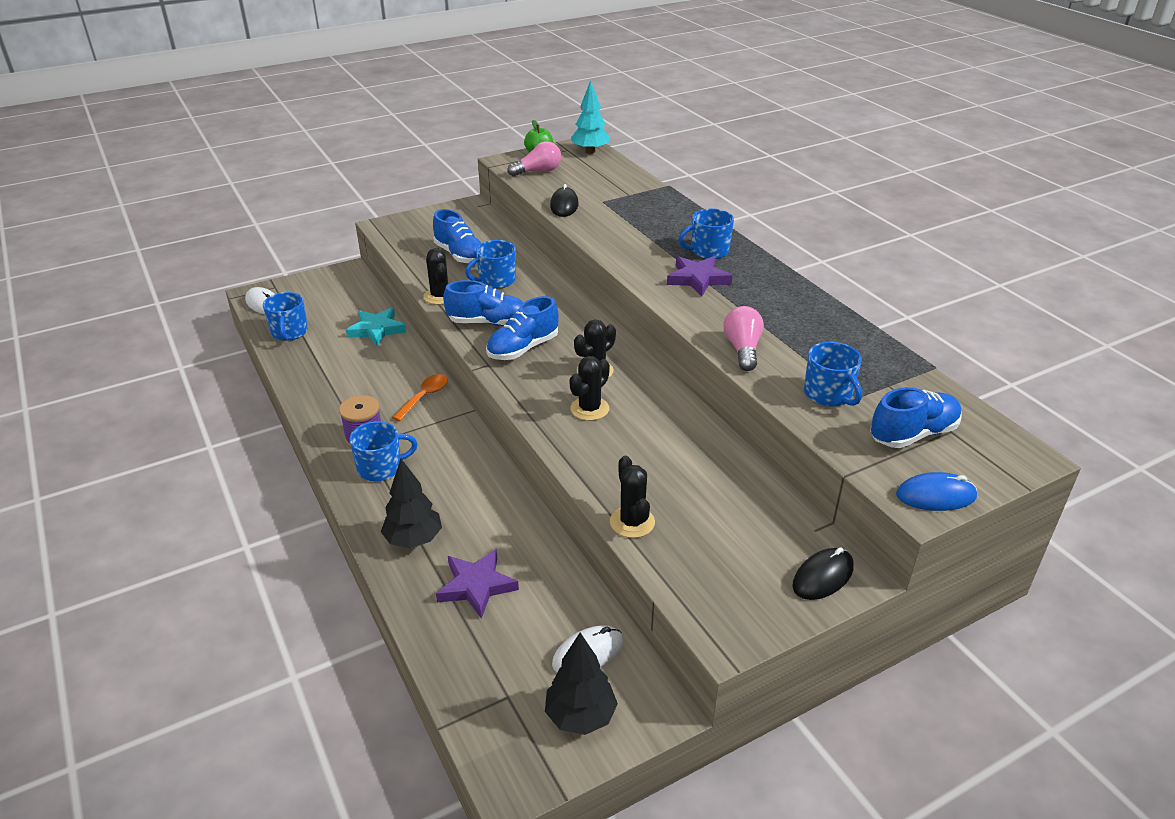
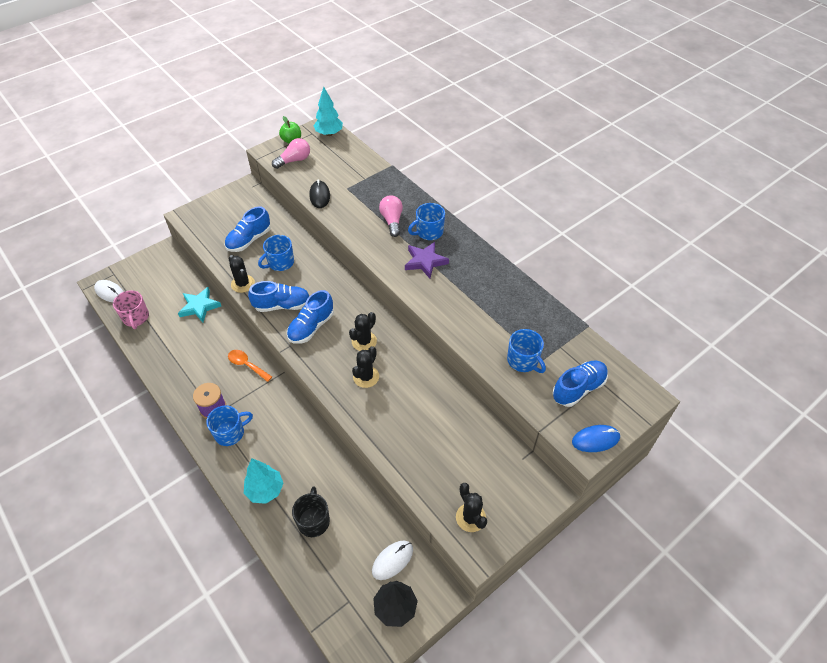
camera: 10 degrees left, 15 degrees up
(289, 332) = (136, 318): blue mug -> pink mug
(414, 540) = (265, 490): black tree -> turquoise tree
(424, 397) = (247, 365): orange spoon -> orange spoon turned 75 degrees counterclockwise
(460, 255) = (249, 240): blue shoe -> blue shoe turned 90 degrees clockwise
(476, 586) = (313, 520): purple star -> black mug
(632, 522) = (408, 471): black cactus -> black cactus (470, 517)
(742, 349) = (463, 326): pink light bulb -> pink light bulb (392, 221)
(823, 576) = (530, 495): black mouse -> none

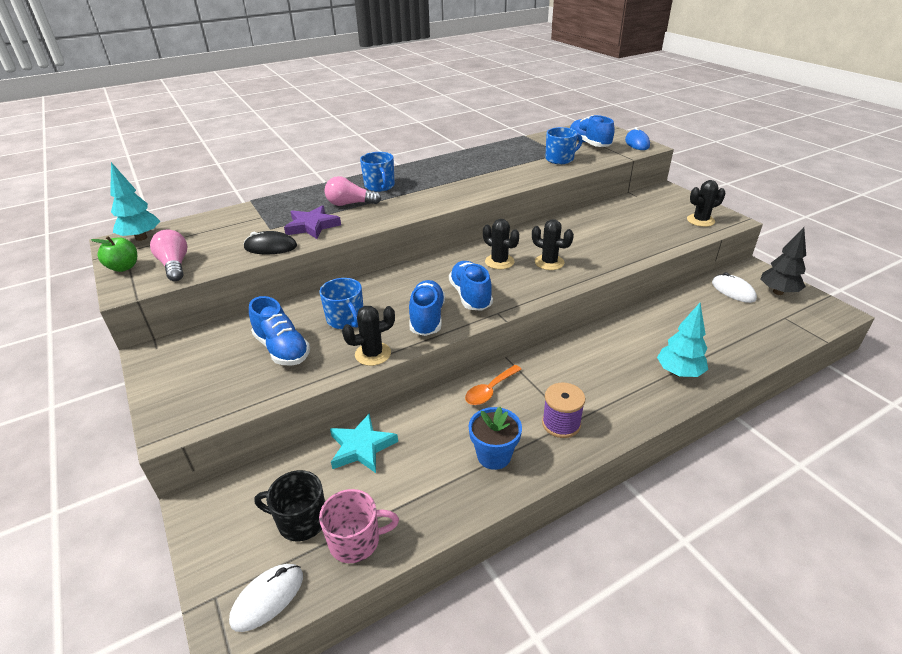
camera: 80 degrees left, 15 degrees down
(188, 372) = (494, 456): none -> blue flower pot
(230, 433) = (601, 405): blue mug -> none
(311, 327) = (470, 296): blue shoe -> blue shoe turned 150 degrees counterclockwise
(313, 520) = (707, 337): black mug -> black mug (301, 520)
(425, 261) = (423, 190): purple star -> purple star (312, 226)

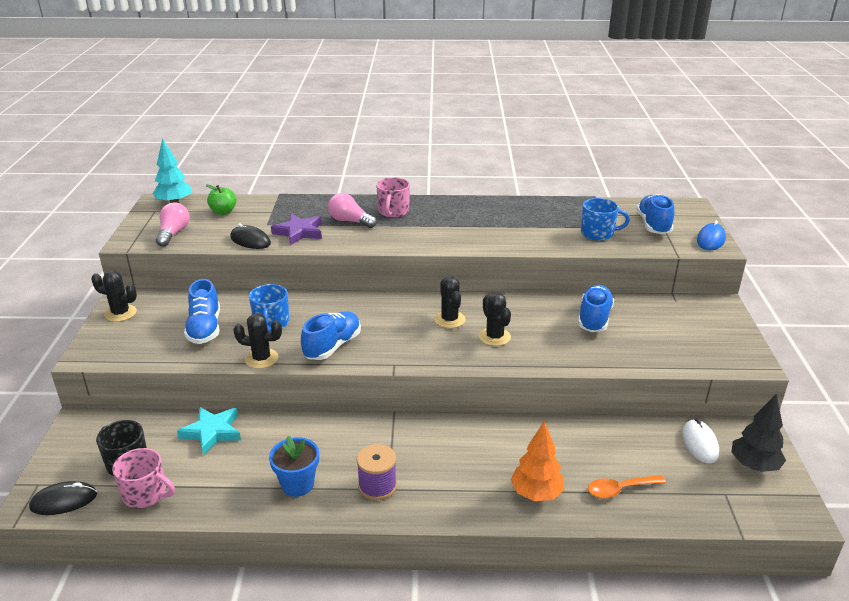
camera: 30 degrees right, 5 degrees down
(124, 267) = (142, 224): green apple -> green apple (223, 212)
(268, 598) = (64, 501): white mouse -> black mouse
(380, 186) = (393, 212): blue mug -> pink mug
(470, 296) = (388, 341): blue shoe -> blue shoe (594, 319)
(490, 390) = (350, 433): orange spoon -> orange spoon (620, 489)
(679, 372) = (536, 493): turquoise tree -> orange tree
(700, 220) = (713, 351): black cactus -> black cactus (120, 313)

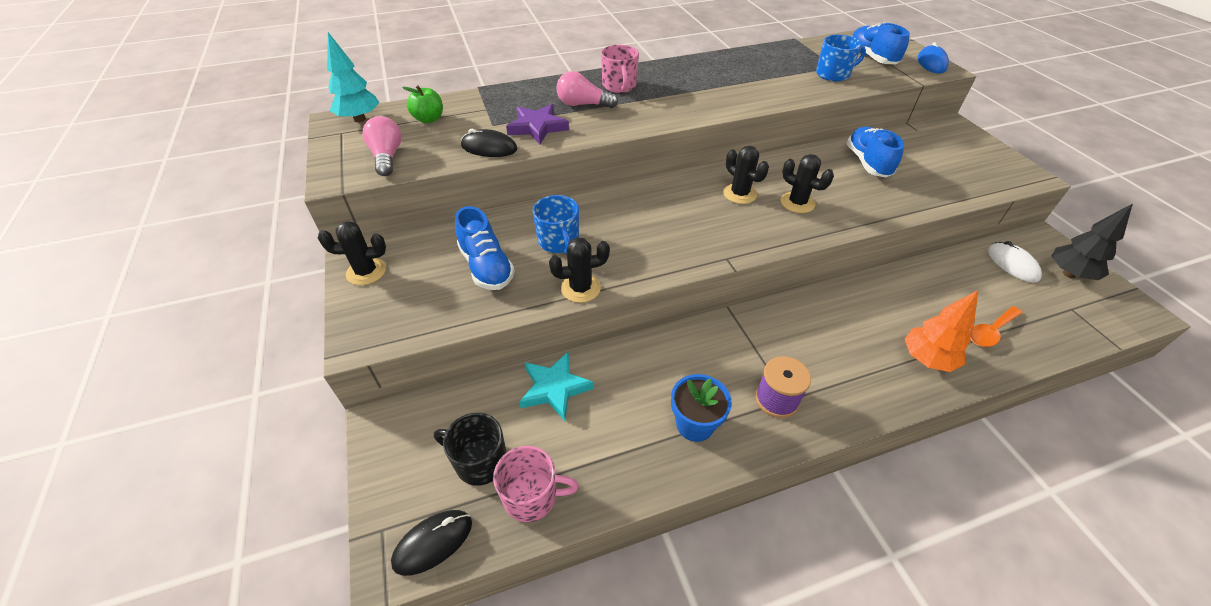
camera: 20 degrees left, 15 degrees up
(332, 346) = (647, 253): blue shoe -> none

